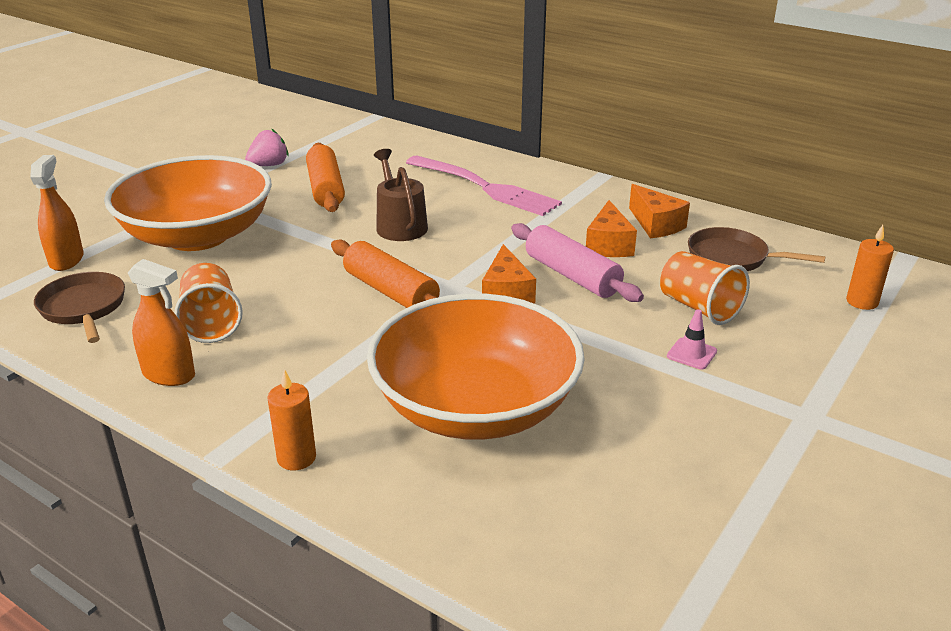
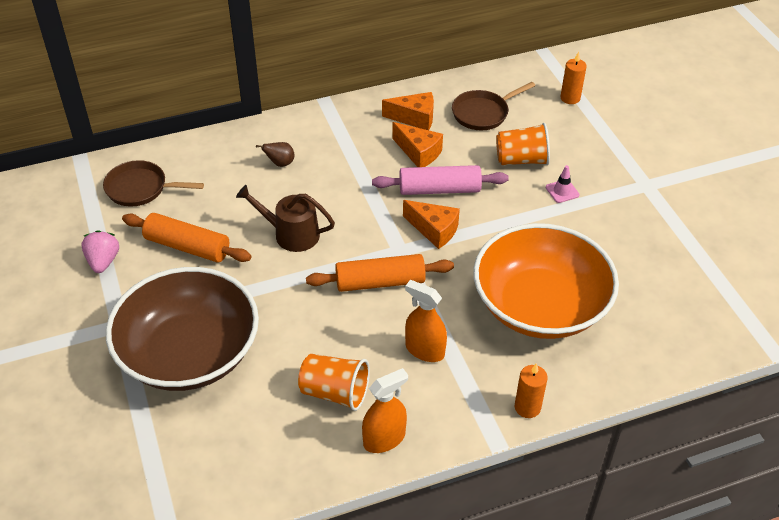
camera: 55 degrees left, 15 degrees up
(66, 260) = (147, 451): orange spray bottle -> orange spray bottle (424, 350)
(84, 308) = (244, 461): brown pan -> brown pan (141, 188)
(198, 235) = (189, 353): orange bowl -> brown bowl
(485, 187) = (280, 163): pink fork -> brown pear

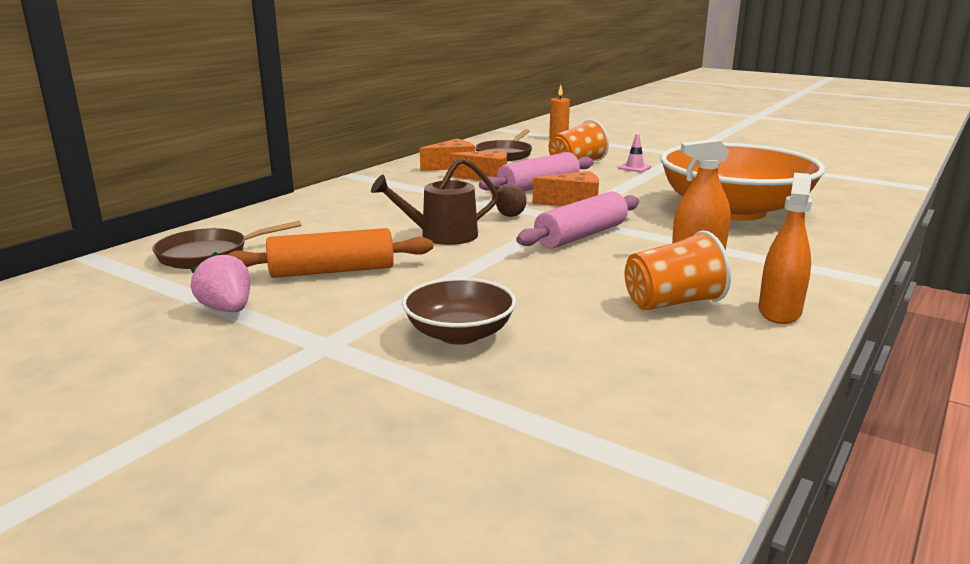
camera: 35 degrees left, 25 degrees down
(189, 353) = (459, 334): brown bowl -> brown bowl, size x0.49
(280, 163) = (360, 207): brown pear -> brown pear (509, 216)
(380, 282) = (581, 235): orange rolling pin -> pink rolling pin
(527, 407) = (843, 254): orange candle -> none

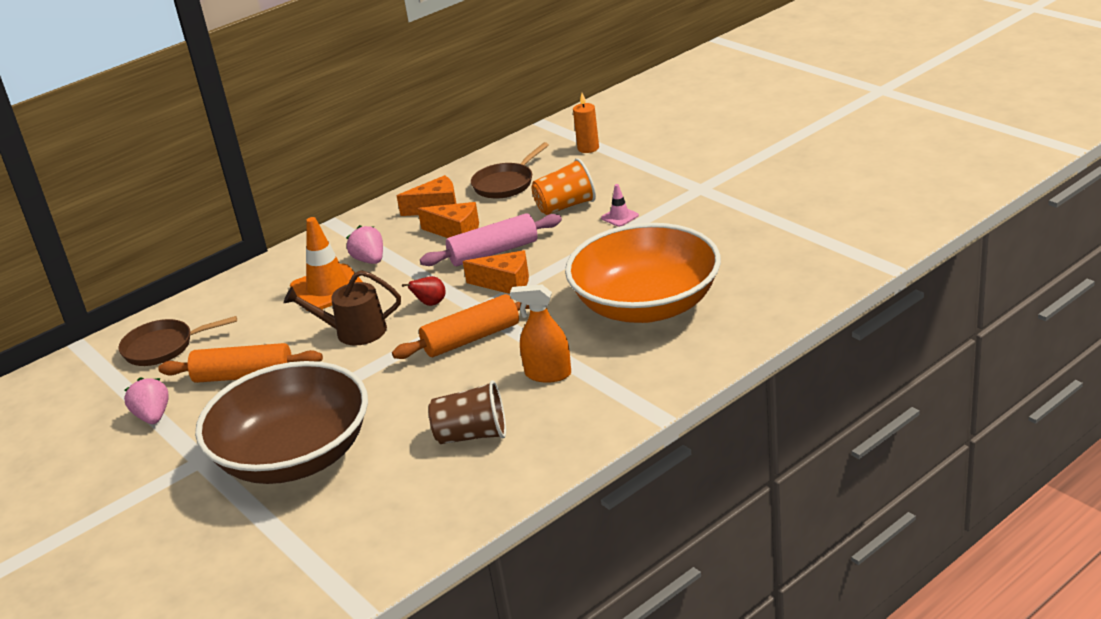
camera: 20 degrees right, 10 degrees up
(384, 210) = (328, 288): none -> orange traffic cone
(414, 194) = (370, 260): none -> pink strawberry
(459, 334) = (294, 456): brown bowl -> brown bowl, size x2.04
(509, 216) = (430, 304): brown pear -> red pear
(581, 235) = (471, 338): pink rolling pin -> orange rolling pin
(672, 303) = (472, 435): orange cup -> brown cup
(779, 312) = (544, 453): orange spray bottle -> none

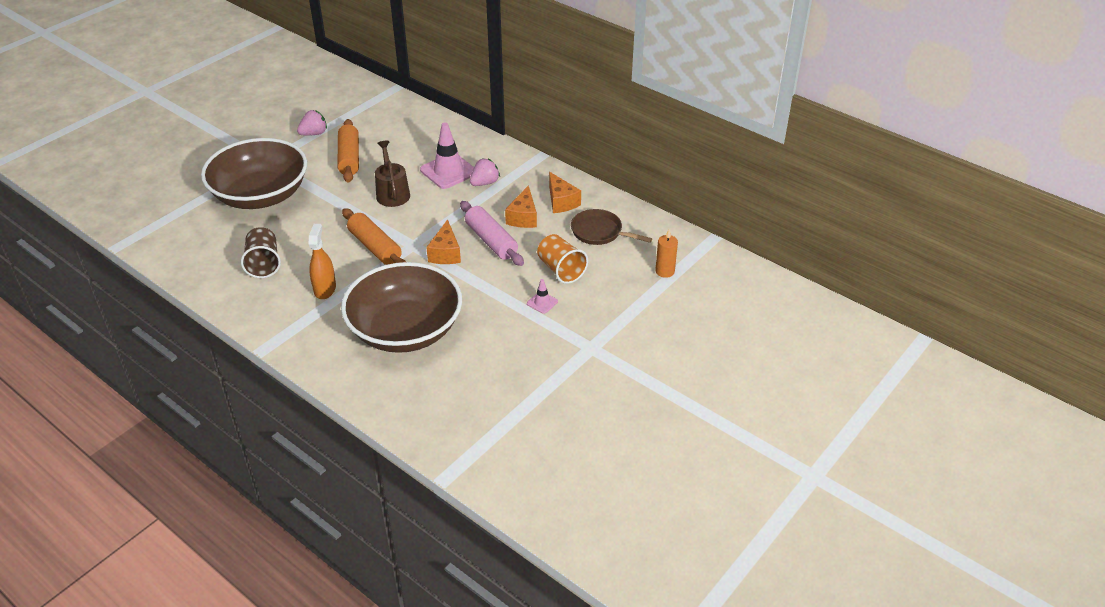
camera: 75 degrees right, 10 degrees up
(163, 347) = (387, 120): brown pan -> none
(328, 288) = (448, 171): orange traffic cone -> pink traffic cone
(430, 304) = (422, 221): red pear -> none
(646, 305) = (405, 330): orange bowl -> brown bowl

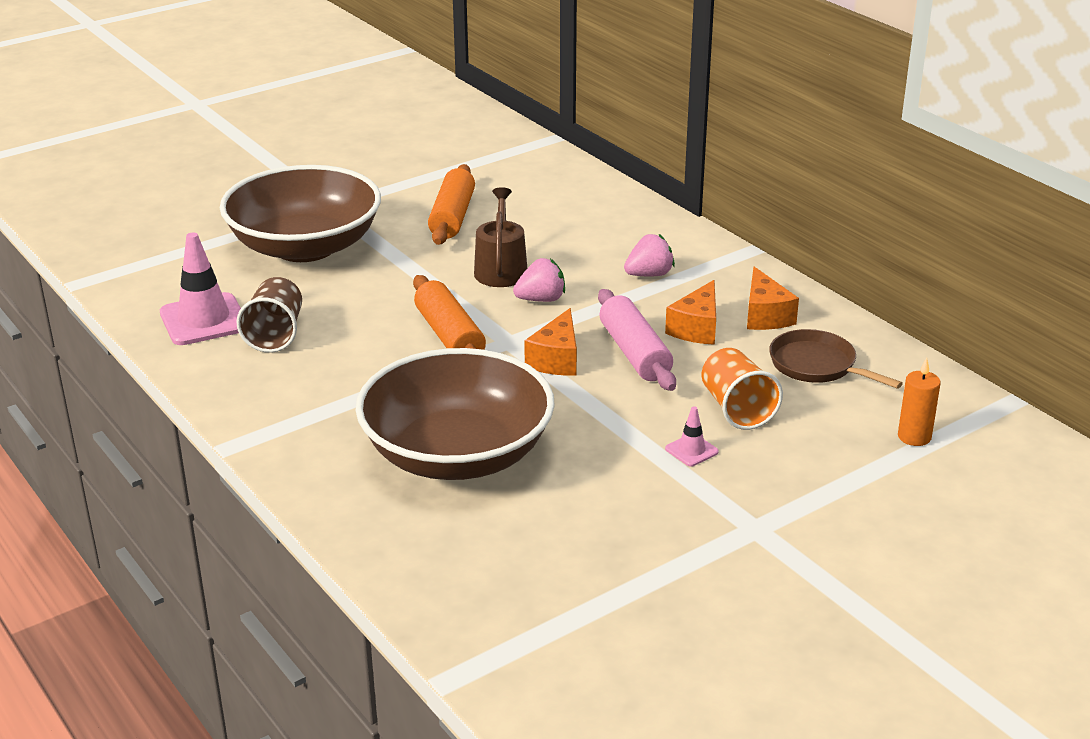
camera: 15 degrees right, 10 degrees down
(314, 133) = (411, 181): pink strawberry -> pink strawberry (541, 299)
(325, 289) = (353, 380): orange spray bottle -> none
(448, 171) = (597, 252): pink traffic cone -> pink traffic cone (204, 320)

